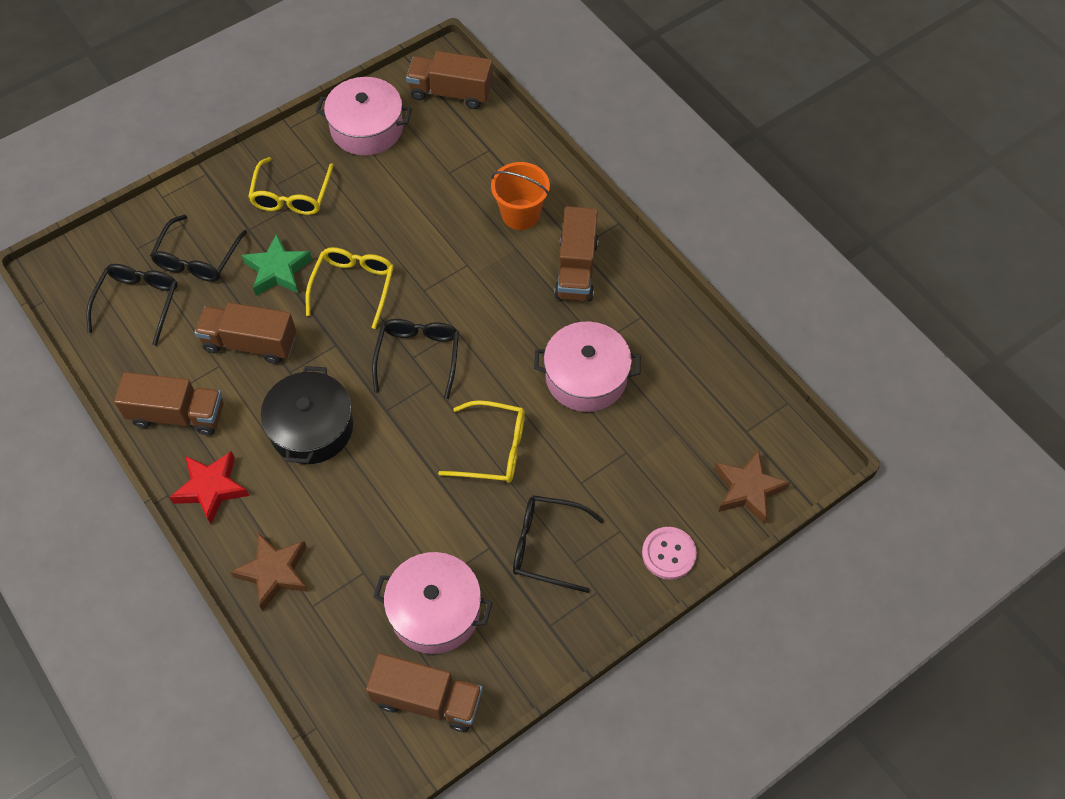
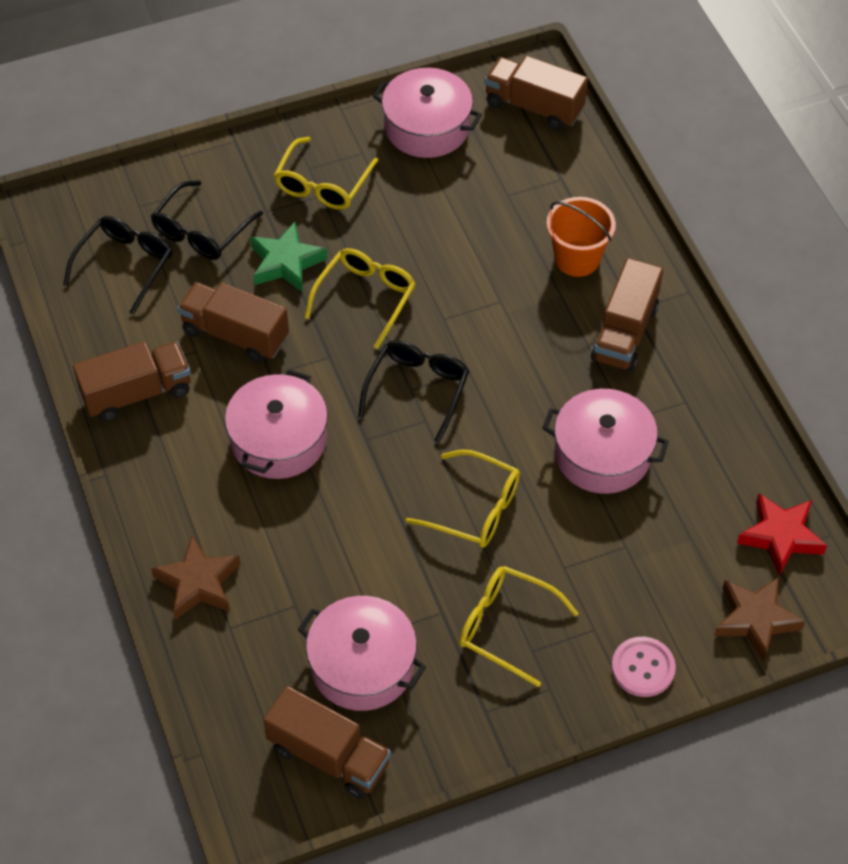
camera: 15 degrees right, 5 degrees down
(177, 415) = (137, 393): brown truck -> brown truck turned 45 degrees counterclockwise
(211, 488) = (153, 479): red star -> red star (781, 536)
(311, 428) = (279, 440): black pot -> pink pot
(547, 546) = (506, 627): black glasses -> yellow glasses

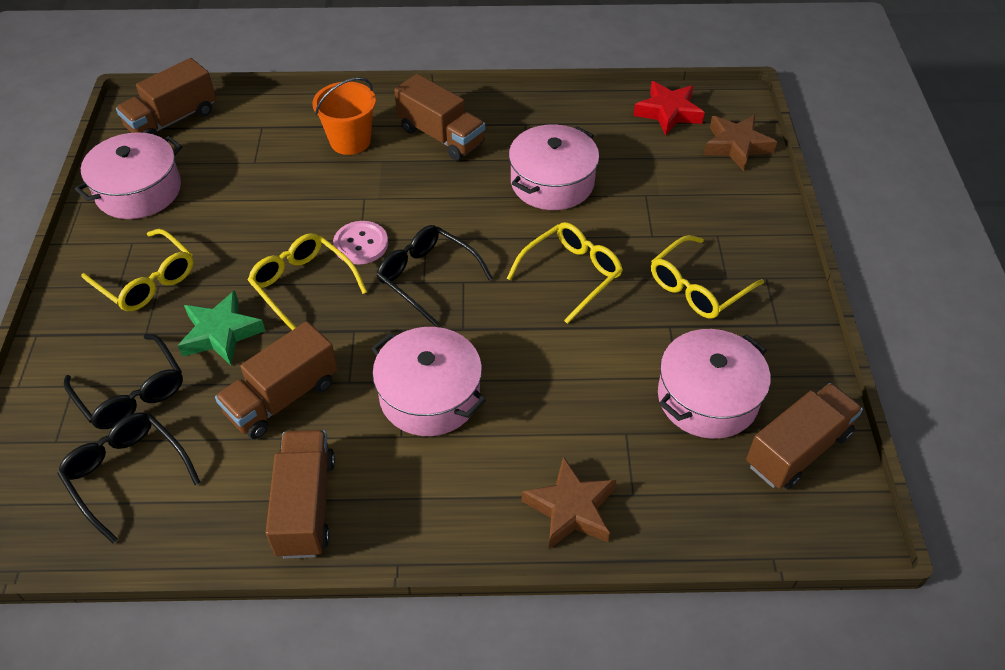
camera: 70 degrees left, 5 degrees down
(643, 668) = (761, 217): pink button -> pink button (361, 244)

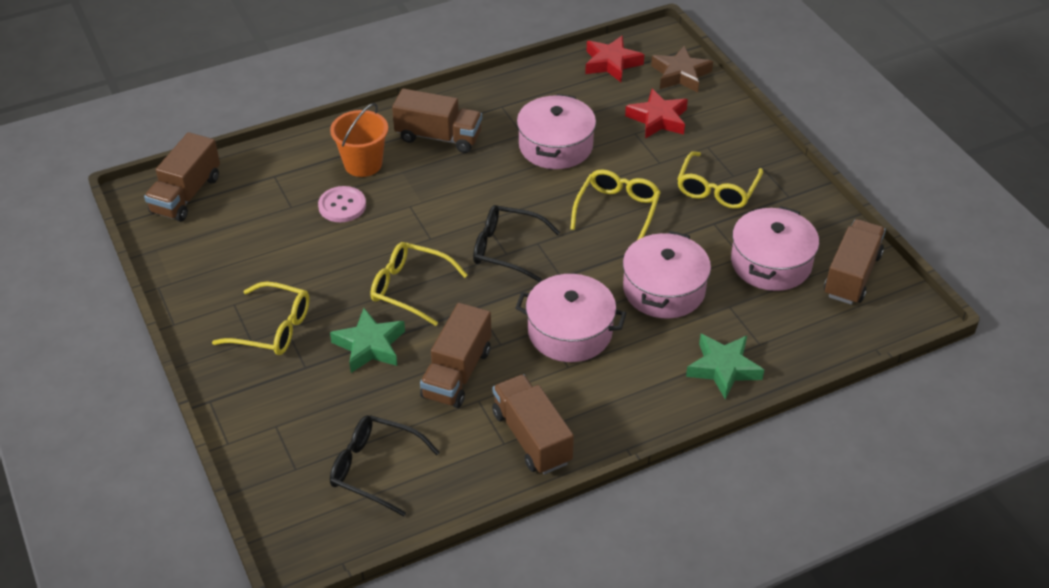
camera: 25 degrees left, 5 degrees down
(131, 392) = (330, 413): black glasses -> none
(138, 191) = (204, 262): pink pot -> pink pot (664, 289)
(361, 244) = (434, 242): pink button -> pink button (342, 206)
(571, 509) = (723, 369): brown star -> green star
(680, 187) = (658, 119): none -> red star

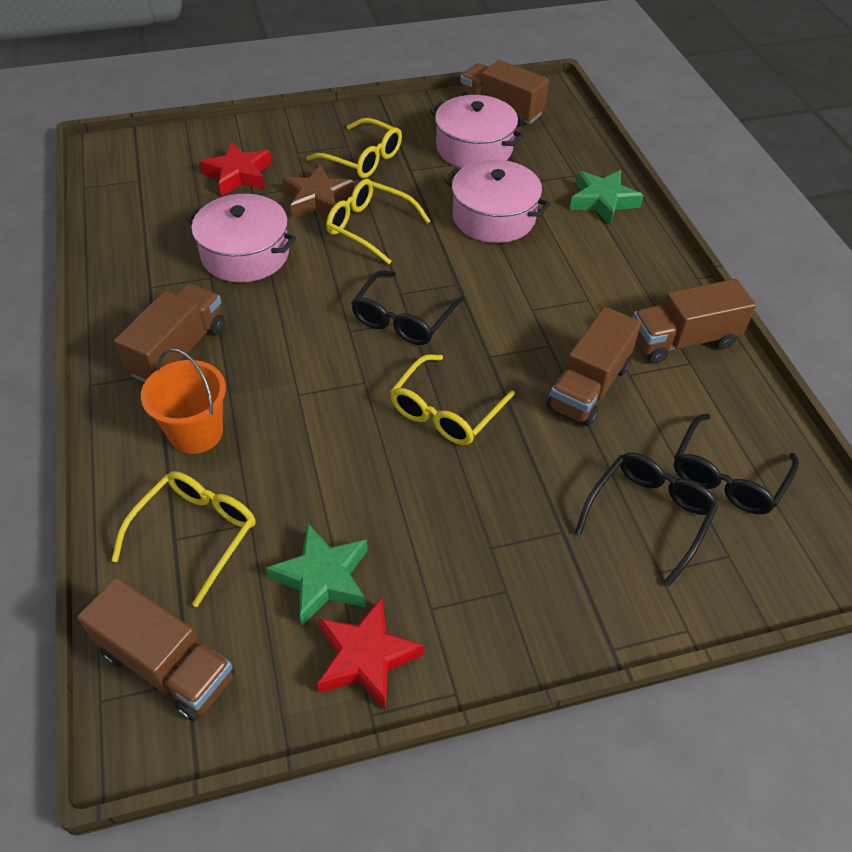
camera: 80 degrees left, 5 degrees up
(272, 328) = (488, 563): yellow glasses -> yellow glasses (195, 534)
(326, 417) = (648, 515): none -> black glasses
(342, 206) = (271, 464): pink button -> none
(369, 346) = (535, 461): green star -> green star (322, 578)
(457, 373) = (589, 386): brown truck -> brown truck turned 90 degrees clockwise
(570, 331) = (540, 290): pink pot -> none
(611, 63) = (124, 189): red star -> red star (366, 657)
(680, 74) = (174, 147): brown star -> brown star (318, 199)

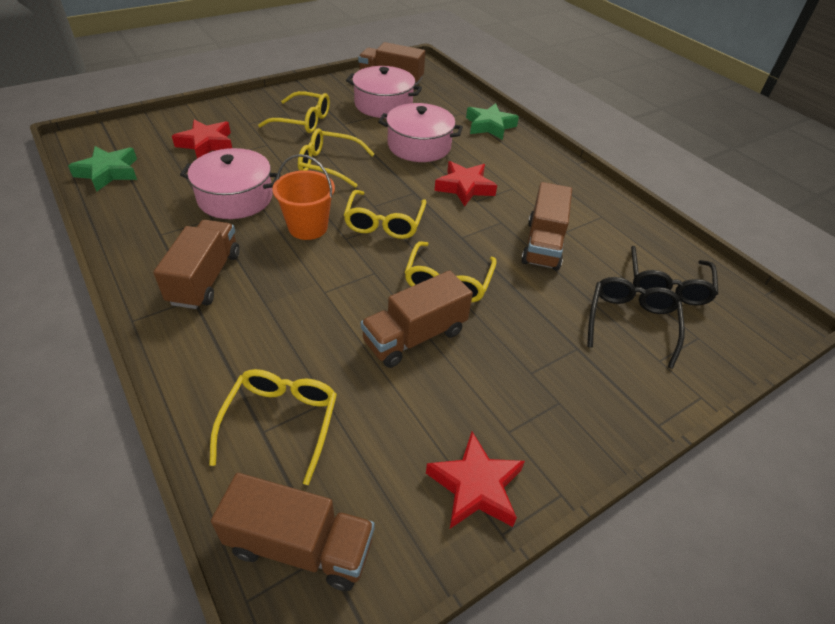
camera: 20 degrees left, 5 degrees down
(196, 432) = (247, 339): orange bucket -> orange bucket (308, 227)
(318, 199) = (279, 152): brown star -> none
(322, 578) = (409, 431): green star -> green star (109, 172)
(403, 319) = (384, 222): black glasses -> yellow glasses
(525, 288) = (465, 187): none -> red star
(683, 340) = (589, 203): brown truck -> brown truck (414, 336)

